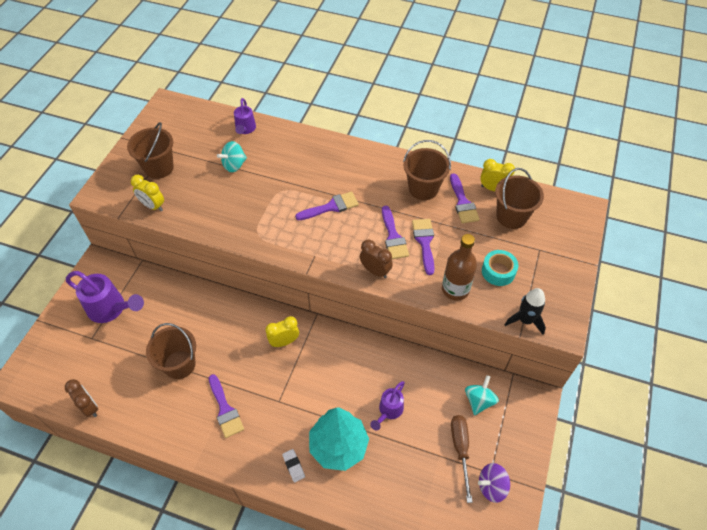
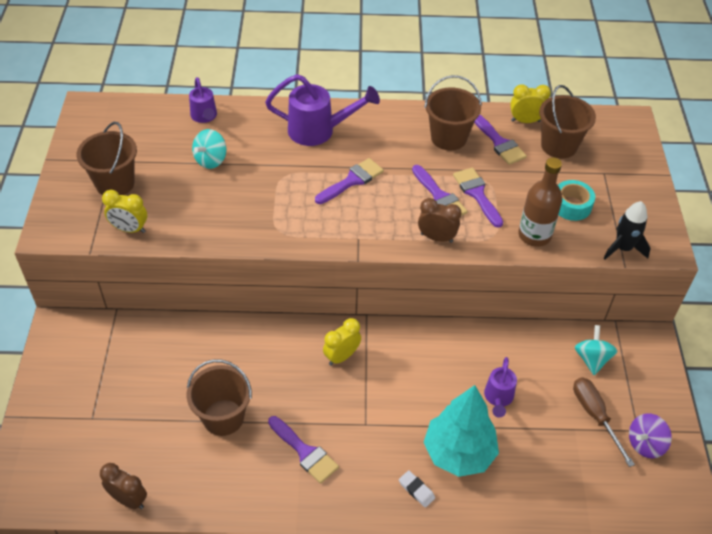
camera: 20 degrees left, 5 degrees down
(111, 309) = (102, 377): purple watering can -> purple watering can (318, 131)

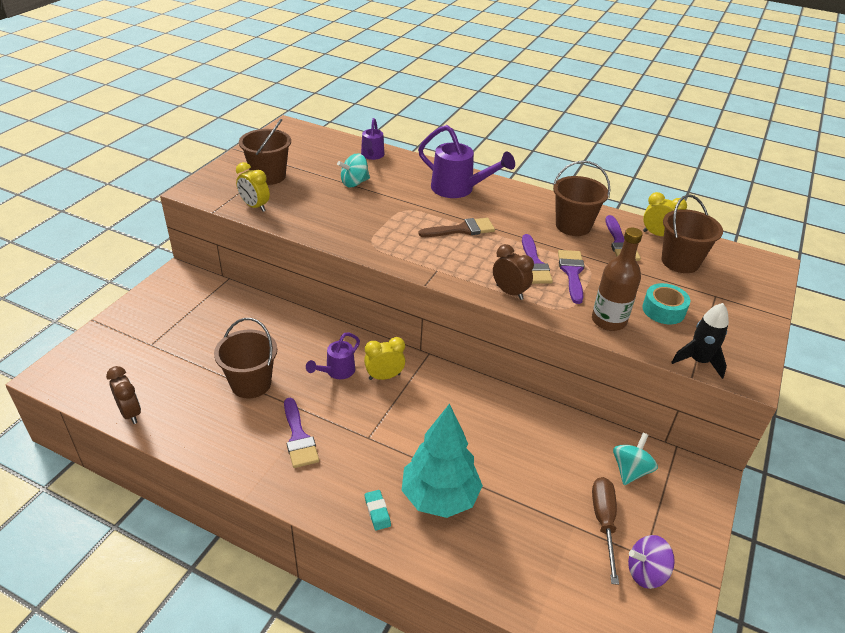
camera: 25 degrees right, 10 degrees down
(352, 180) = (462, 229): purple brush -> brown brush
(416, 490) = (377, 511): white eraser -> turquoise eraser
(498, 398) = (510, 466): purple watering can -> purple watering can (337, 372)

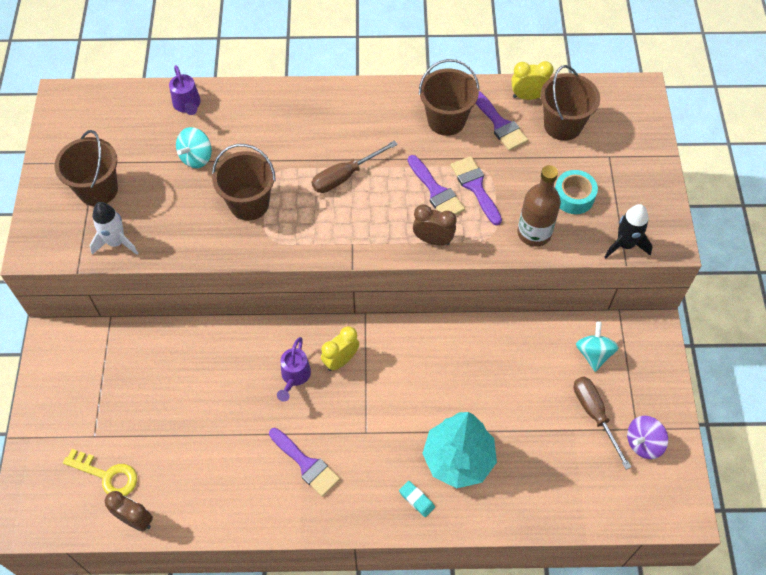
camera: 25 degrees left, 20 degrees up
(137, 373) = (107, 475): none -> yellow key
(251, 383) = (224, 430): brown bucket -> brown bucket (249, 203)
(255, 206) = (116, 242): yellow clock -> white rocket
(458, 189) = (308, 117): purple watering can -> none
(462, 229) = (345, 176): brown brush -> brown screwdriver

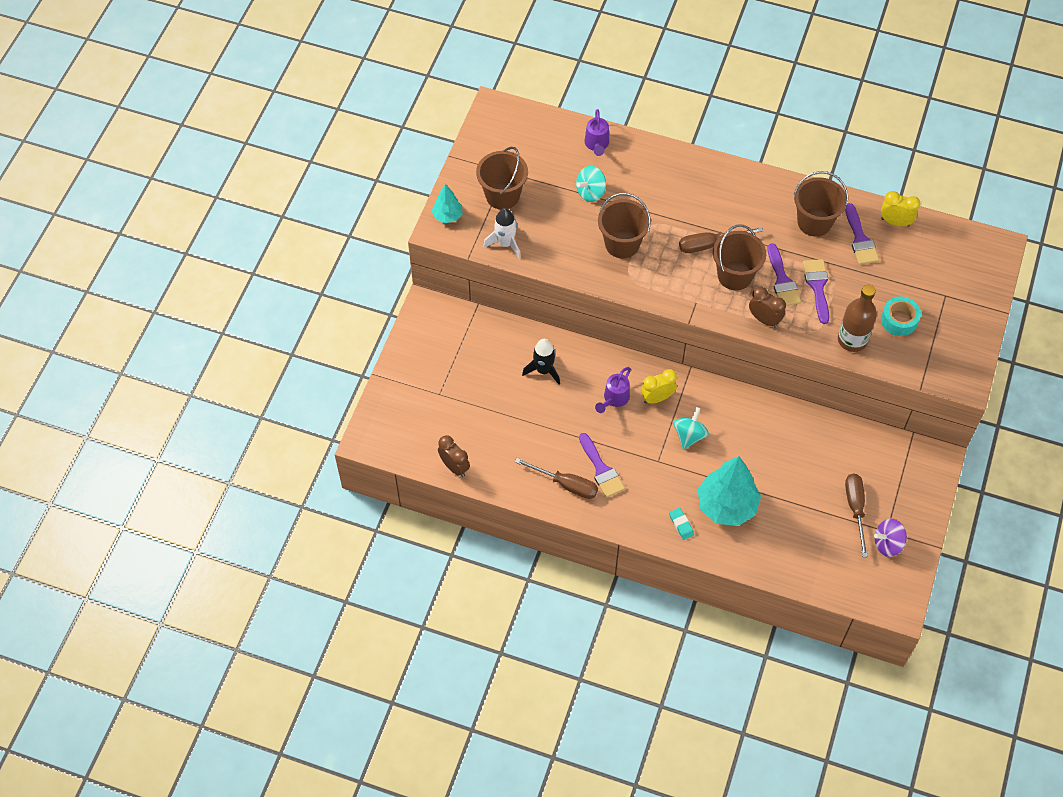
camera: 20 degrees right, 0 degrees up
(40, 231) = (447, 216): none -> turquoise tree
(107, 475) = (441, 427): yellow key -> none
(272, 496) = (566, 484): none -> brown screwdriver
(562, 125) = (915, 256): brown bucket -> brown bucket (735, 275)
(593, 354) = (875, 460): turquoise spinning top -> turquoise spinning top (689, 435)
(625, 245) = (926, 373): black rocket -> black rocket (543, 370)

